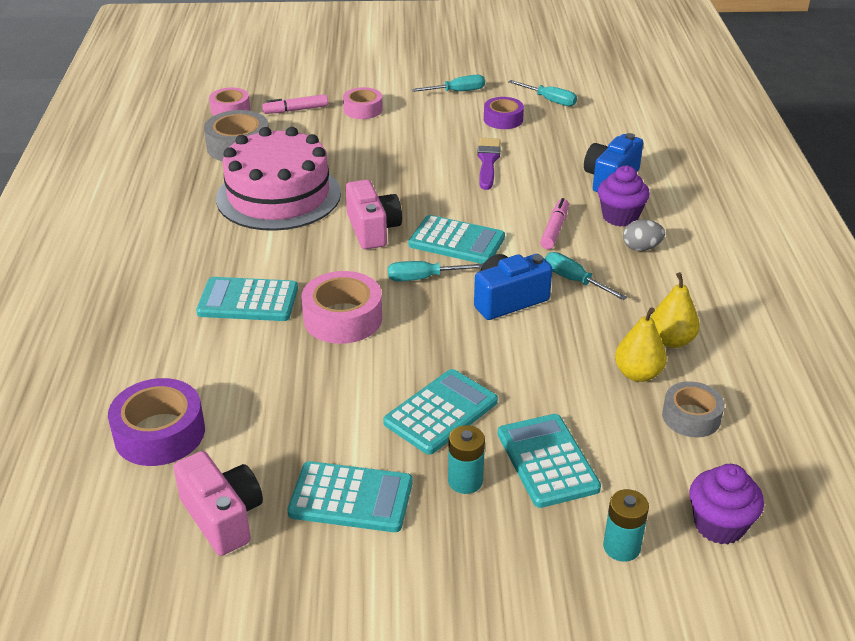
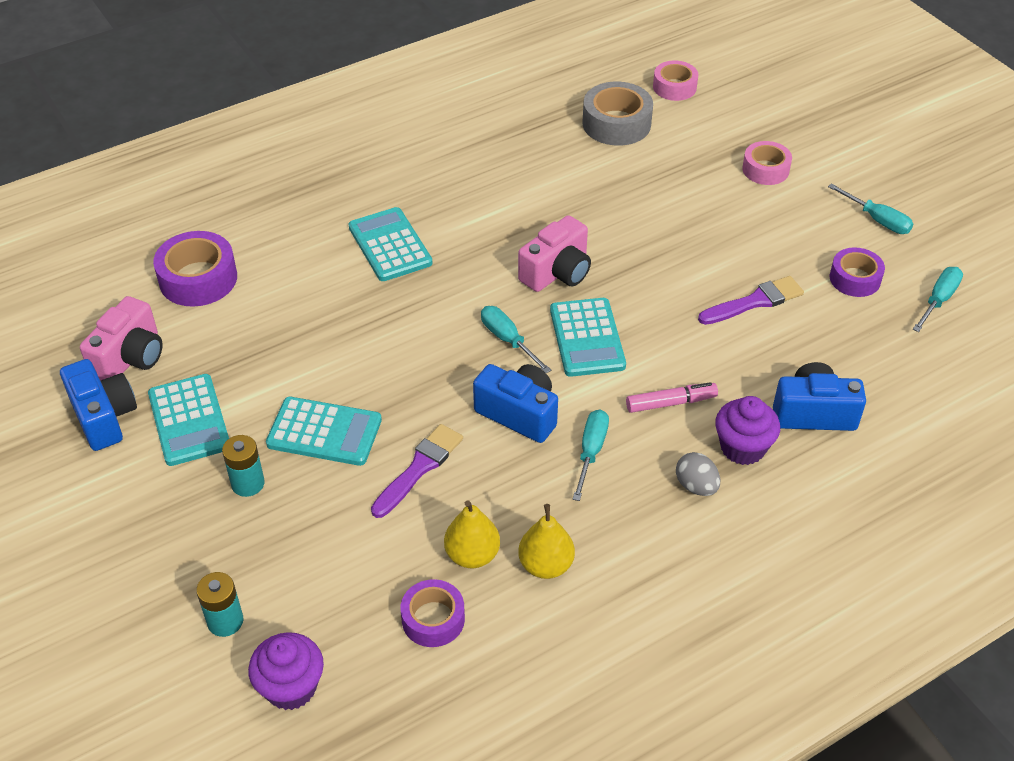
camera: 60 degrees right, 10 degrees up
(278, 196) = (559, 187): pink cake -> none
(290, 563) = (104, 417): none -> blue camera
(295, 110) = (717, 126): pink marker -> none
(343, 318) = (408, 314): pink tape -> none
(525, 371) = (419, 468): none -> purple brush
(547, 461) = (305, 530): turquoise calculator -> none
(550, 100) = (938, 300): turquoise screwdriver -> turquoise screwdriver turned 150 degrees counterclockwise
(691, 417) = (433, 619): grey tape -> purple tape

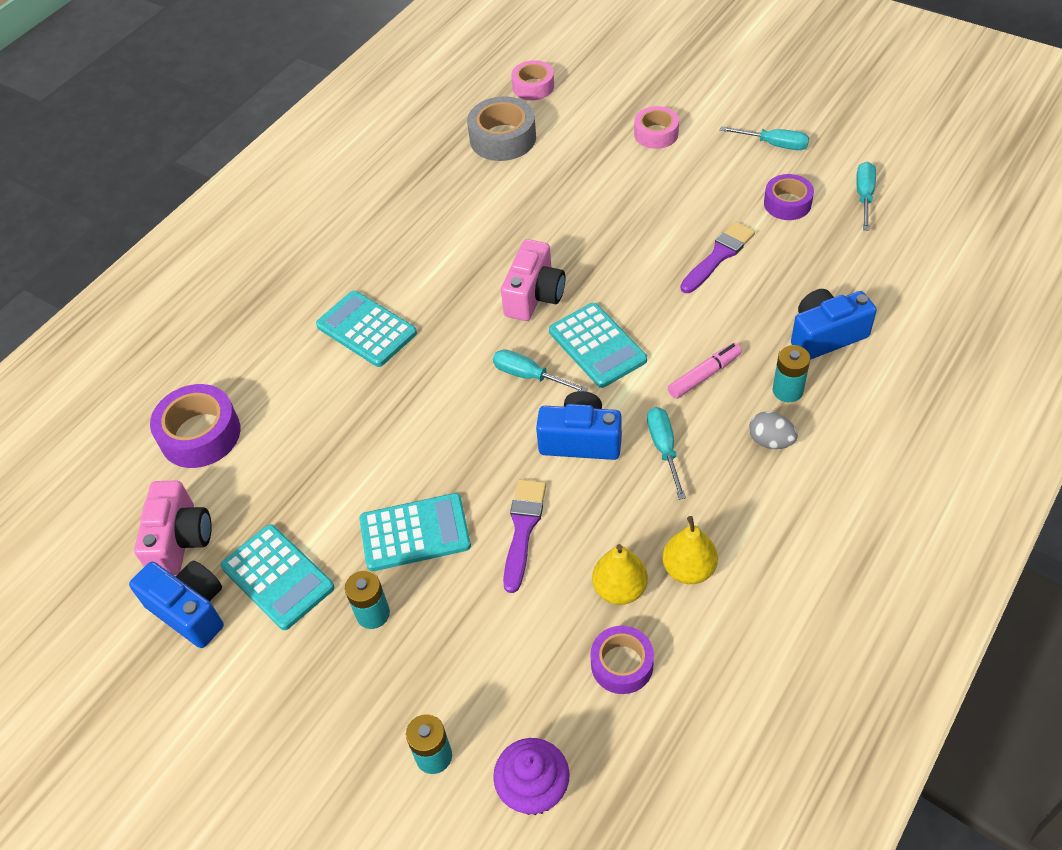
camera: 20 degrees left, 5 degrees up
(742, 448) = (787, 390): purple cupcake -> turquoise battery

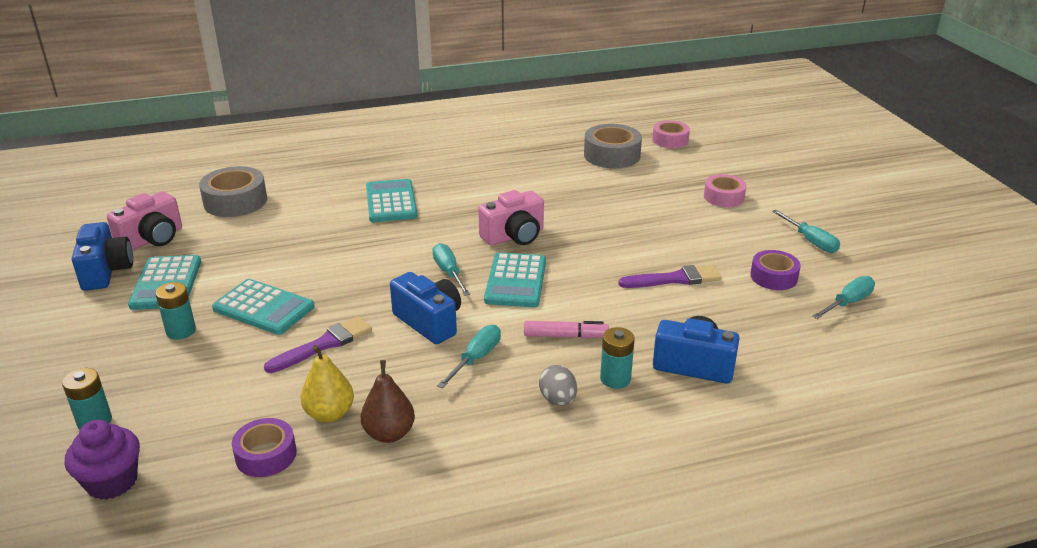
camera: 35 degrees right, 20 degrees down
(200, 434) = (235, 201): purple tape -> grey tape
(689, 569) = (389, 433): yellow pear -> brown pear

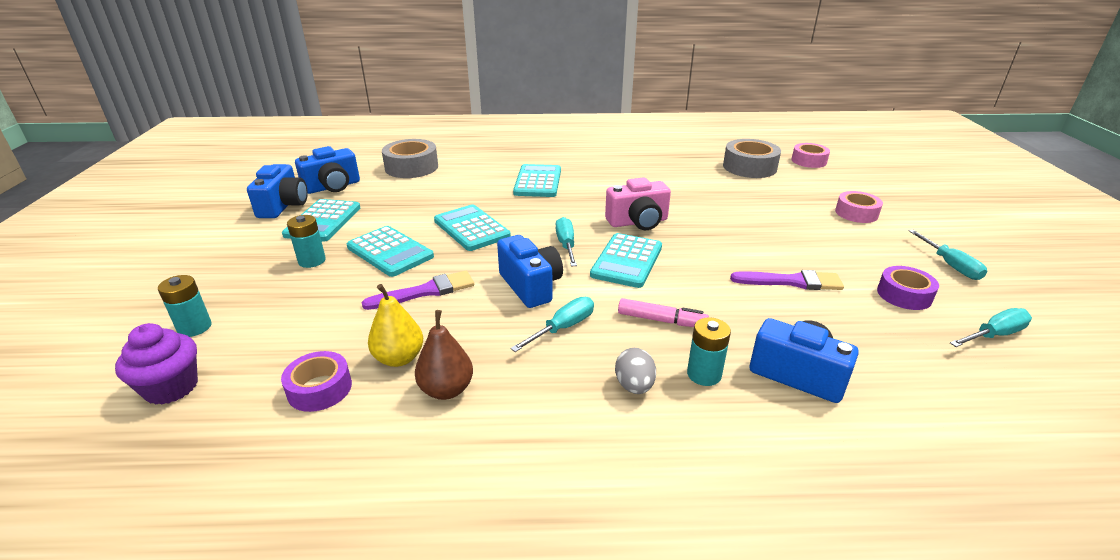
camera: 15 degrees right, 0 degrees up
(152, 239) = (333, 187): pink camera -> blue camera
(341, 268) = (471, 228): none -> turquoise calculator

